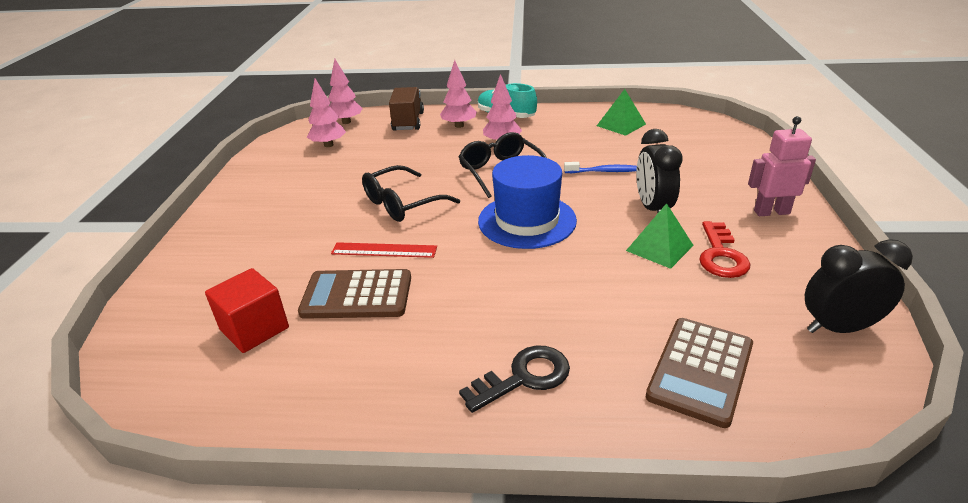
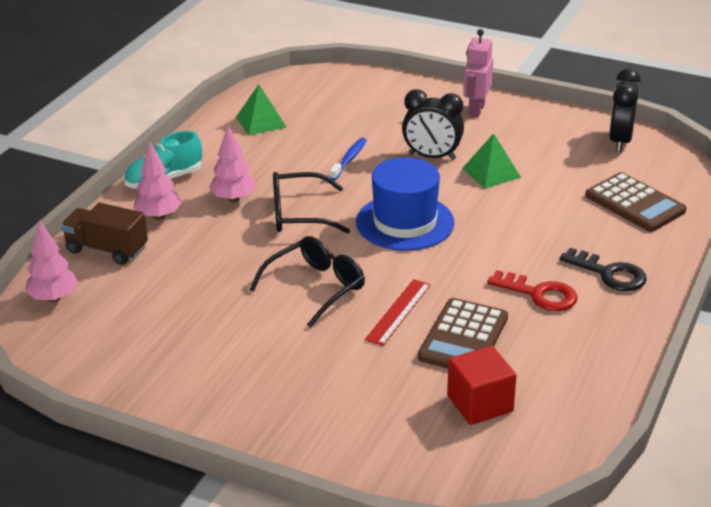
camera: 70 degrees left, 0 degrees up
(328, 145) = (114, 321): pink tree -> none
(402, 204) = (316, 287): black glasses -> black glasses turned 120 degrees counterclockwise
(523, 377) = (609, 274): black key -> black key turned 135 degrees clockwise
(721, 255) = (518, 151): red key -> red key (539, 294)

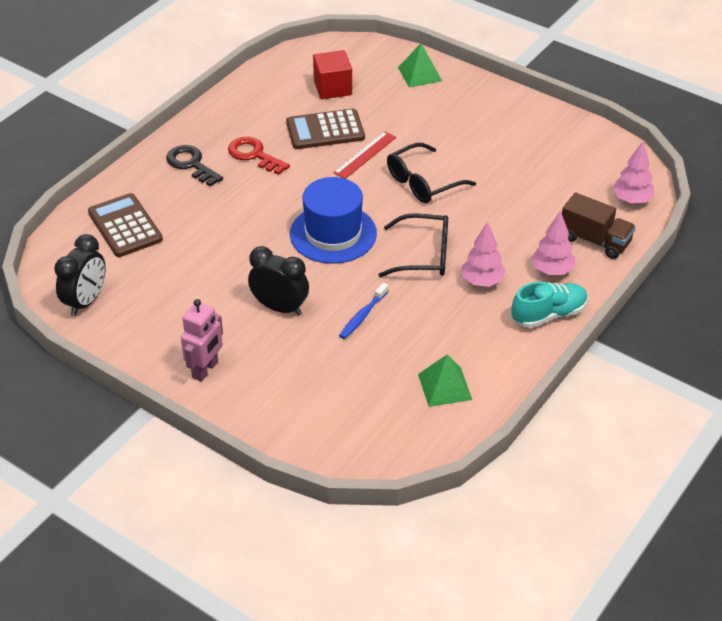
camera: 170 degrees left, 10 degrees up
(463, 338) = (325, 130): brown calculator -> brown calculator turned 135 degrees counterclockwise
(491, 172) = (232, 279): green pyramid -> green pyramid (419, 74)

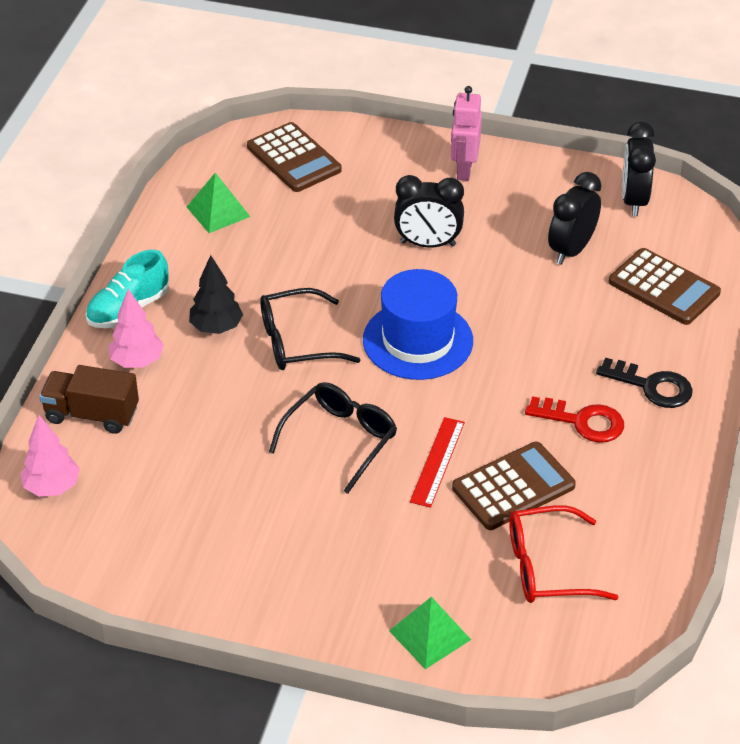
camera: 160 degrees right, 0 degrees up
(170, 273) = (571, 250): none -> black clock
(332, 88) = (547, 567): red cube -> red glasses
(352, 425) = (294, 158): none -> brown calculator
(362, 316) = (334, 257): blue toothbrush -> none
(482, 281) = (216, 327): pink tree -> black tree

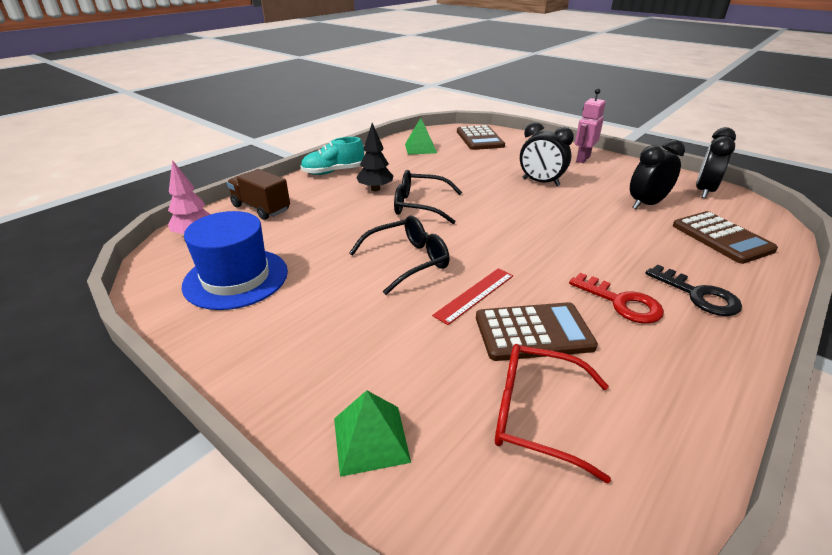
camera: 25 degrees right, 10 degrees down
(137, 361) = (314, 192): pink tree -> none
(418, 340) = (504, 223): blue hat -> blue hat (236, 278)

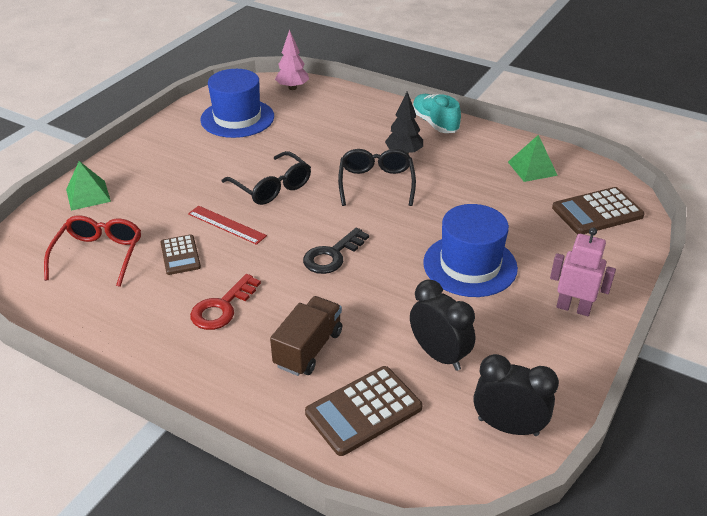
camera: 80 degrees right, 5 degrees up
(261, 208) = (343, 103): brown truck -> brown truck (308, 349)
(533, 332) = (180, 255): brown calculator -> brown calculator, size x0.63
(540, 182) = (470, 265): black clock -> blue hat
(698, 295) = (238, 362): black key -> black key (332, 255)

